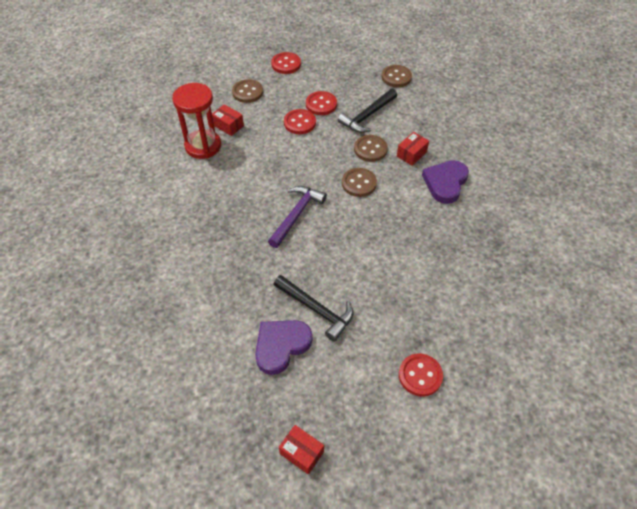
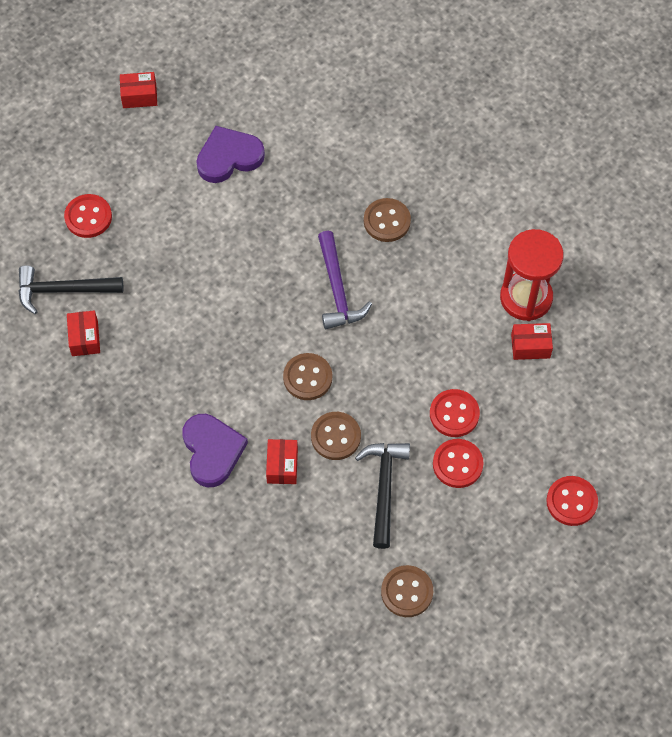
camera: 140 degrees right, 10 degrees up
(247, 92) = (566, 414): brown button -> brown button (387, 221)
(281, 346) = (229, 157): purple heart -> purple heart turned 120 degrees counterclockwise
(316, 309) = (227, 209): black hammer -> black hammer (63, 290)
(481, 291) = (85, 338): none -> red box

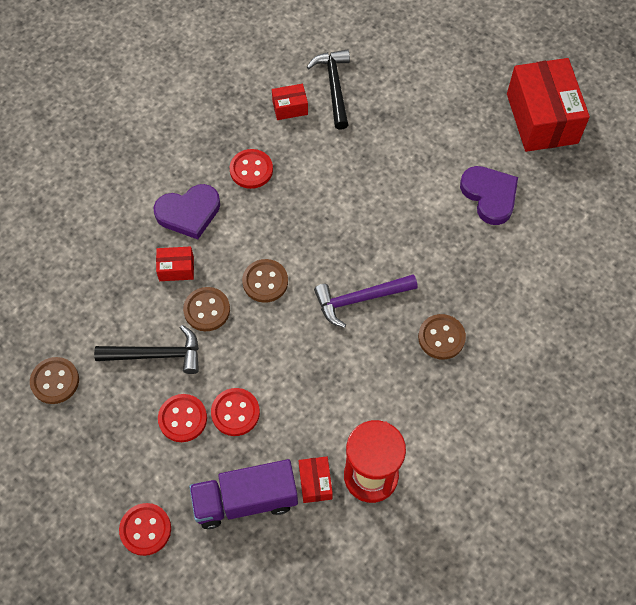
camera: 85 degrees right, 0 degrees up
(88, 217) = (408, 95): red button -> red button (251, 170)
(139, 96) = (542, 118): red box -> red box, size x2.26
(545, 409) = (245, 500): none -> purple truck

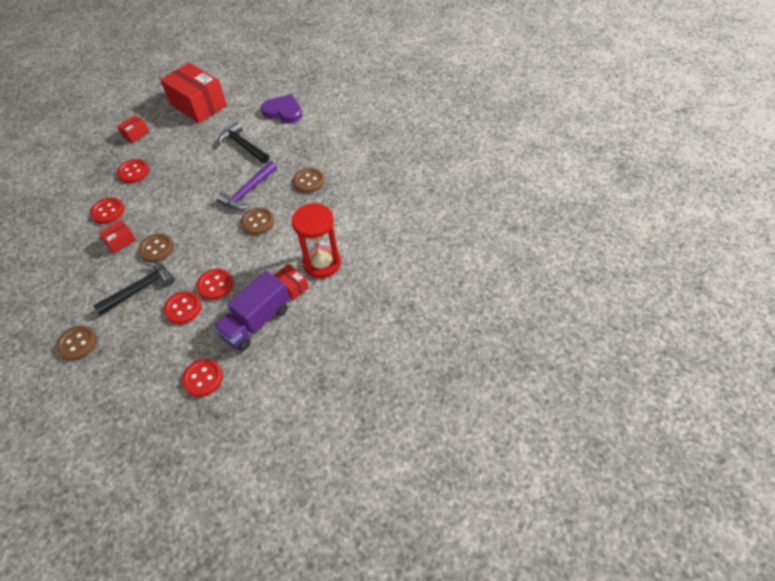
camera: 35 degrees left, 10 degrees down
(189, 213) = (108, 212): purple heart -> red button
(265, 281) = (184, 215): brown button -> brown button (258, 222)
(334, 87) = (156, 113): black hammer -> black hammer (243, 146)
(542, 118) = (284, 69): red box -> red box (198, 105)

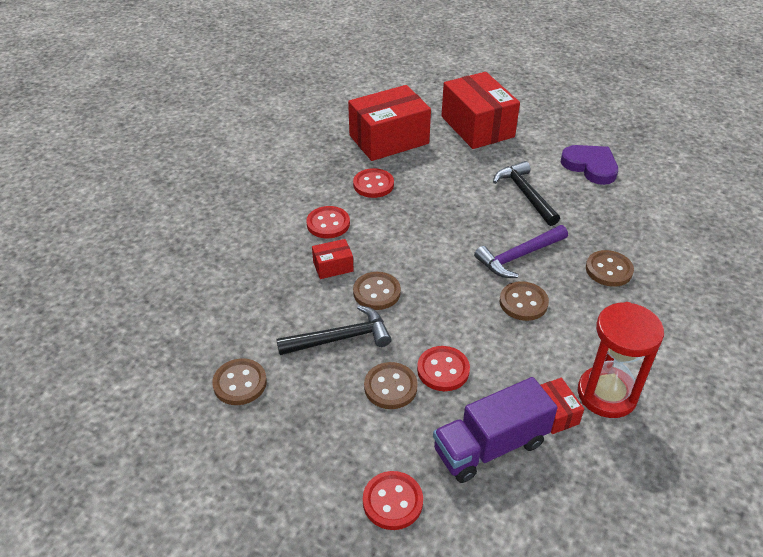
camera: 20 degrees right, 10 degrees down
(136, 134) = (389, 139): red box -> red box, size x2.26
(183, 308) = (390, 387): red button -> brown button

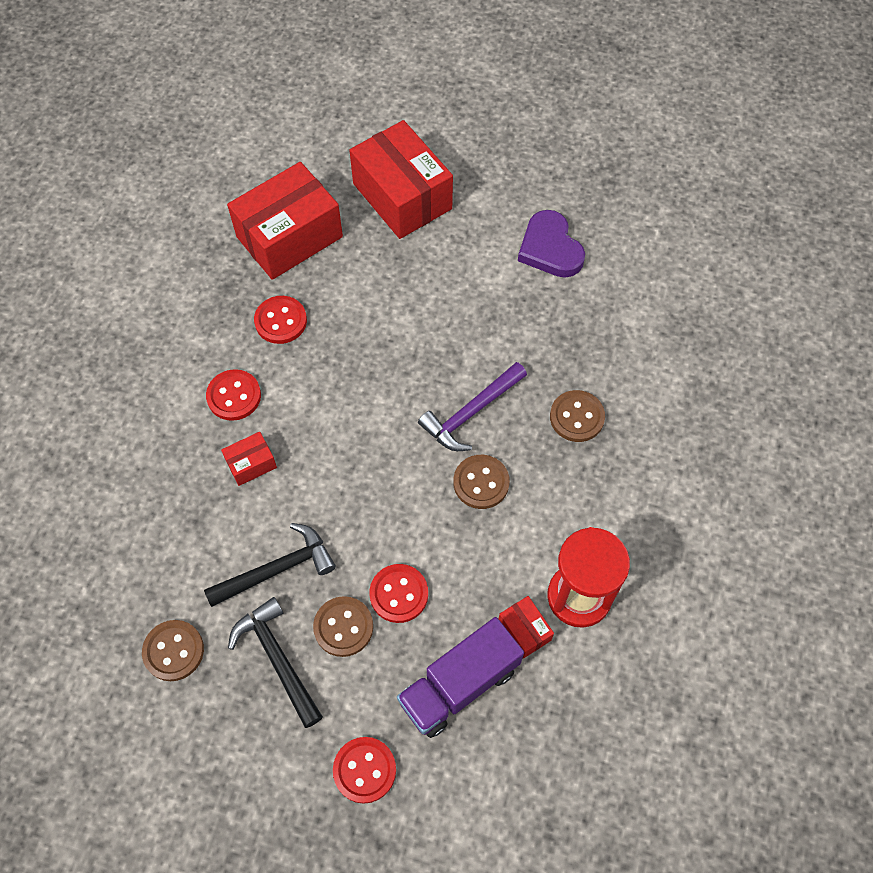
camera: 10 degrees left, 20 degrees up
(376, 292) = (309, 495): brown button -> none
(525, 194) = (472, 309): black hammer -> black hammer (278, 659)
(590, 166) = (550, 248): purple heart -> purple heart turned 150 degrees counterclockwise

